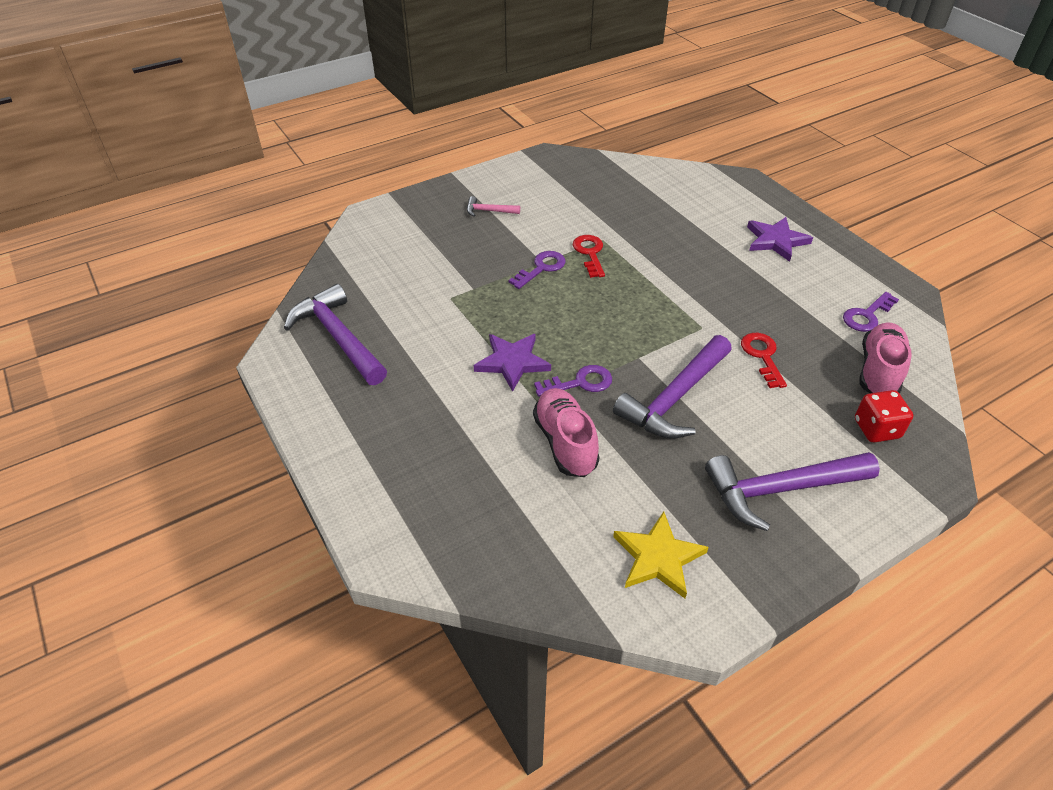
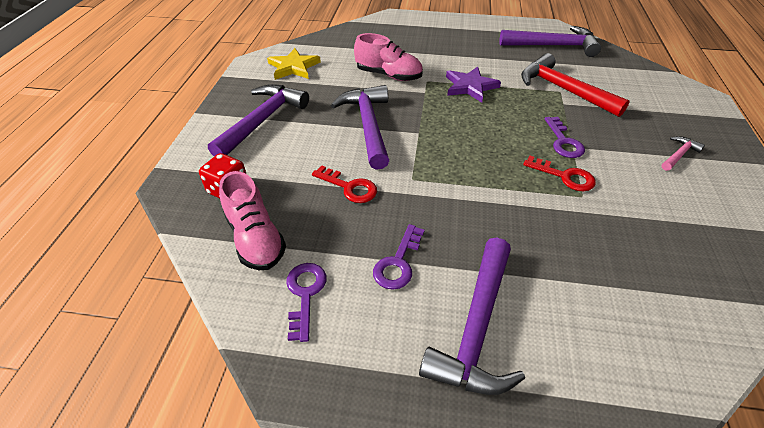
camera: 130 degrees right, 0 degrees up
(445, 297) = (563, 89): none -> red hammer
(580, 383) = (424, 100): purple key -> purple key (398, 263)
(776, 241) = (476, 328): purple star -> purple hammer

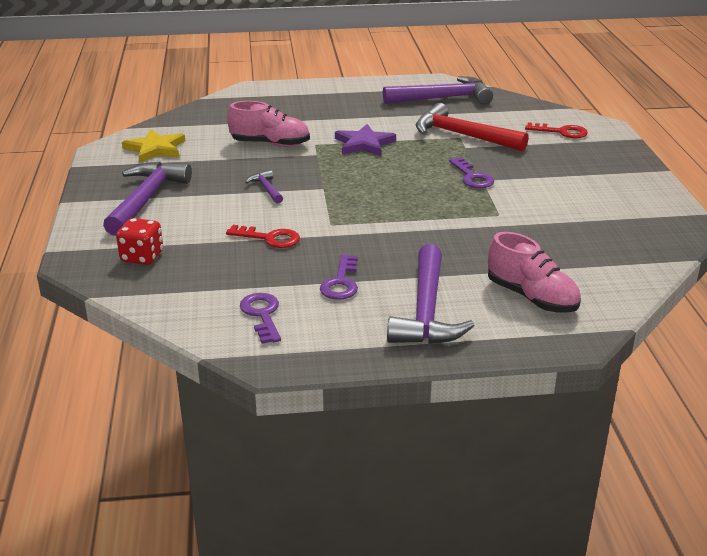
camera: 15 degrees left, 15 degrees down
(255, 238) = (192, 287): pink shoe -> pink shoe (532, 297)
(368, 125) = (266, 189): purple hammer -> purple hammer, size x0.46
(564, 176) = (479, 203): red key -> red key (561, 132)
(678, 154) = (582, 173): pink hammer -> none

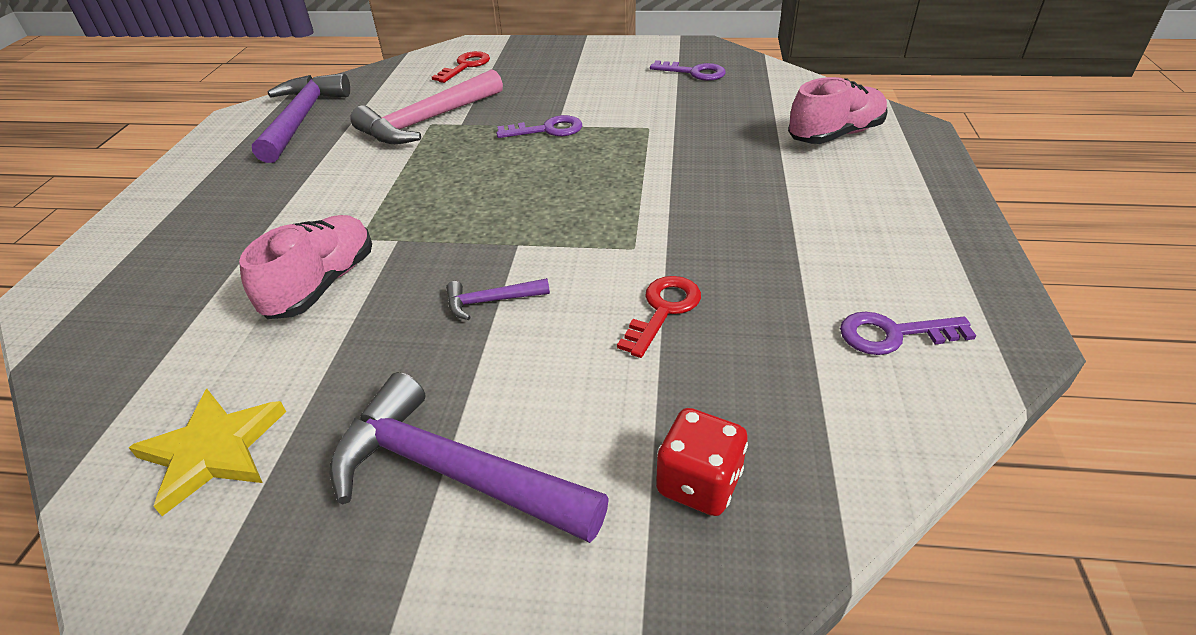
camera: 75 degrees left, 10 degrees up
(341, 282) = (801, 254): purple key -> purple key (694, 72)
(364, 144) = (394, 194): purple star -> none
(426, 311) = (869, 199): purple hammer -> none
(462, 135) = (427, 121): red hammer -> pink hammer

